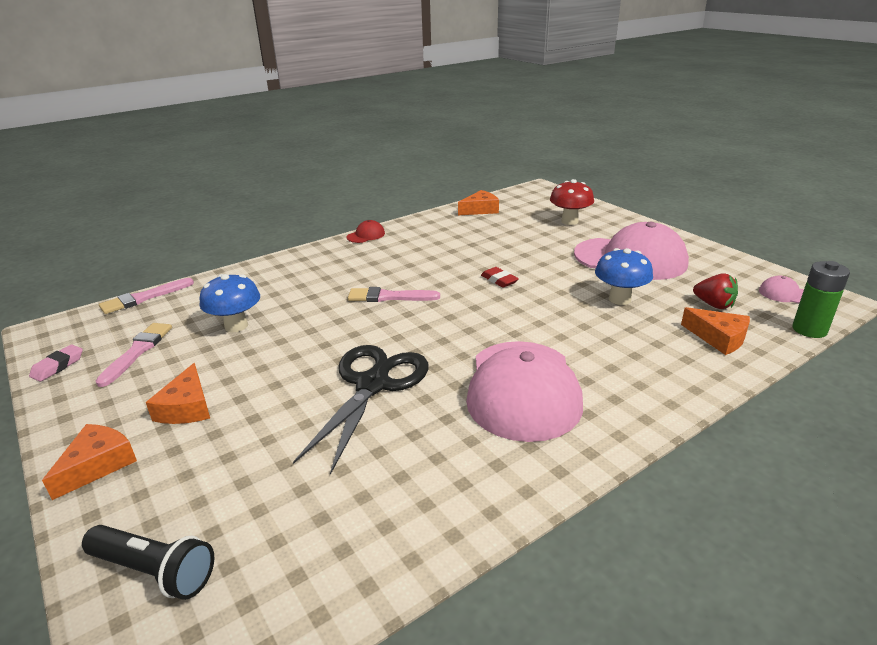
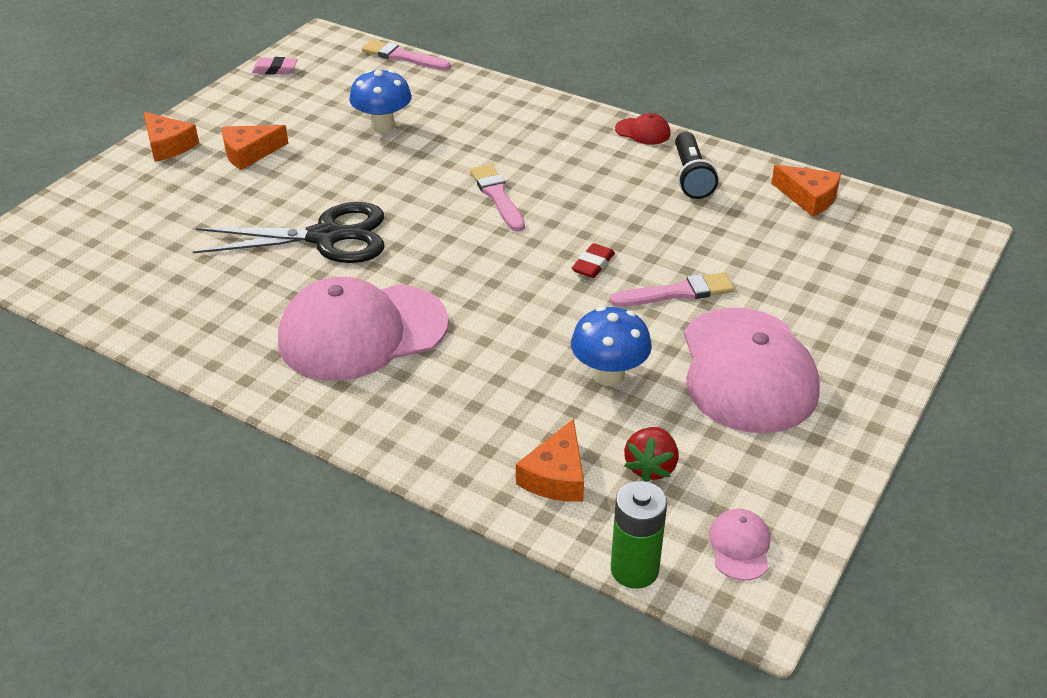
camera: 65 degrees right, 10 degrees up
(97, 465) = (168, 145): orange cheese -> orange cheese turned 45 degrees clockwise
(137, 351) = (314, 95): pink brush -> pink brush (677, 292)
(154, 571) = (79, 214): black flashlight -> black flashlight (691, 177)
(569, 221) = (841, 289): red mushroom -> none

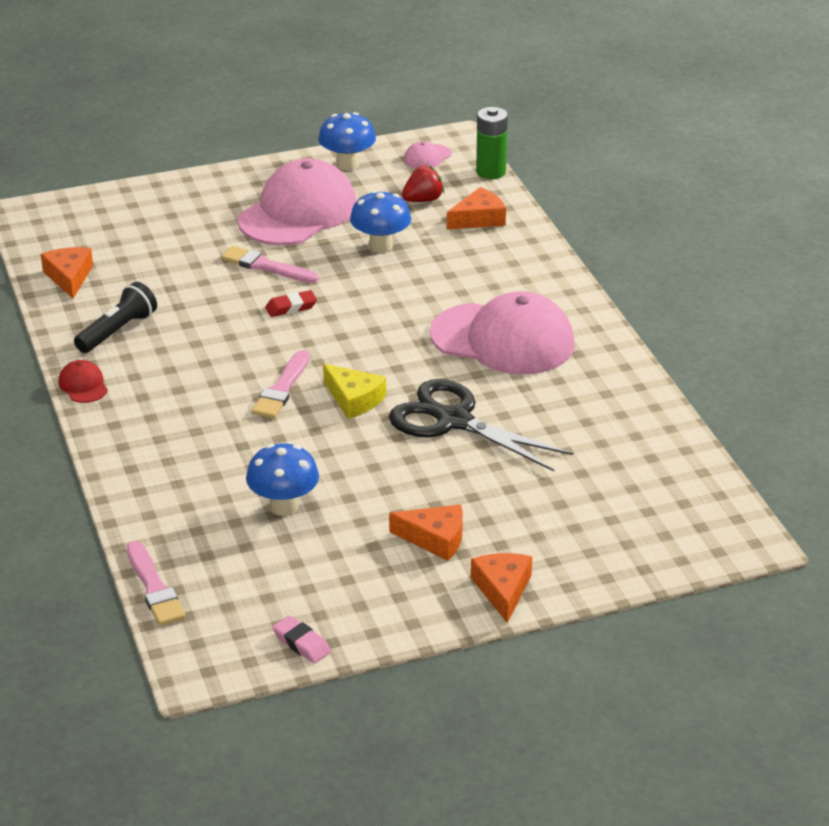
camera: 140 degrees left, 5 degrees down
(429, 215) = (354, 399): none -> yellow cheese
(804, 472) = (347, 165): none -> blue mushroom

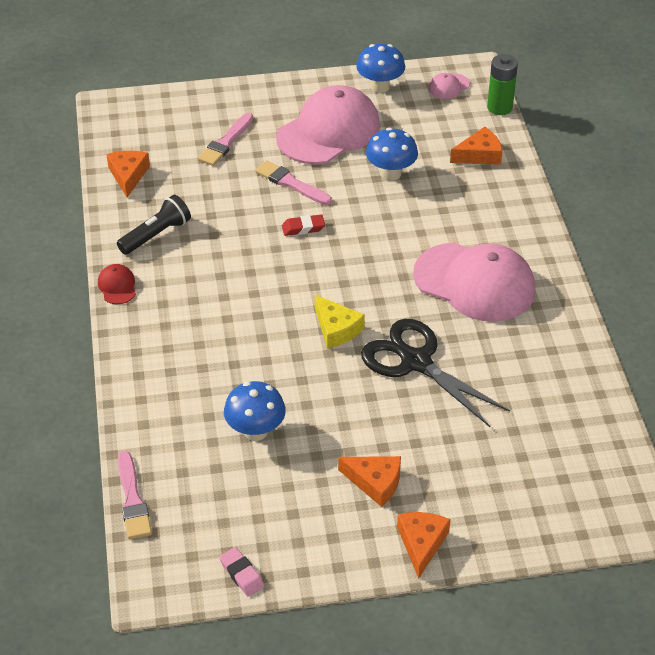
camera: 10 degrees right, 10 degrees up
(281, 389) = (278, 310): pink brush -> pink brush (226, 142)
(423, 200) = (436, 130): red strawberry -> none

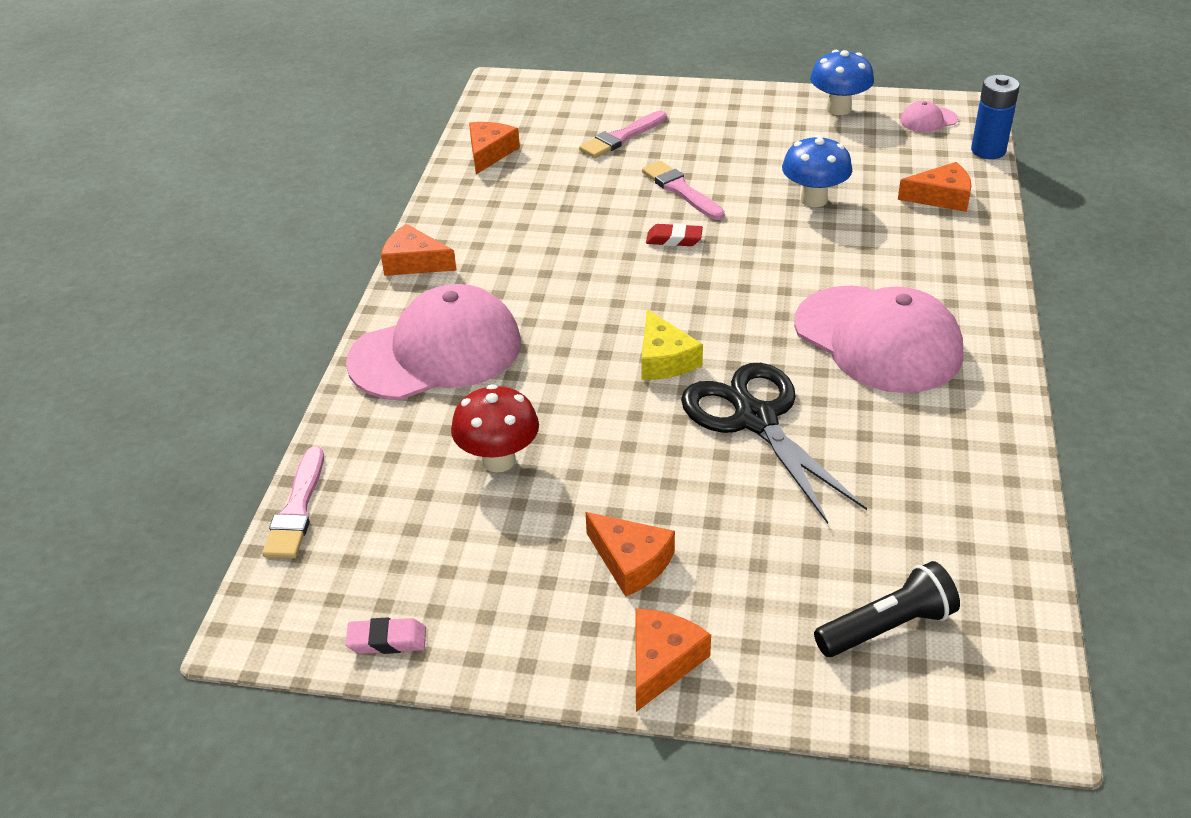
camera: 20 degrees right, 5 degrees down
(117, 286) = (414, 262): red cap -> orange cheese
(156, 235) = (489, 217): black flashlight -> black flashlight (887, 627)
(242, 574) = (387, 640): pink eraser -> pink eraser turned 75 degrees counterclockwise
(255, 431) = (498, 460): blue mushroom -> red mushroom
(328, 131) = (753, 144): pink cap -> pink cap (436, 352)
(499, 107) = (988, 151): green battery -> blue battery

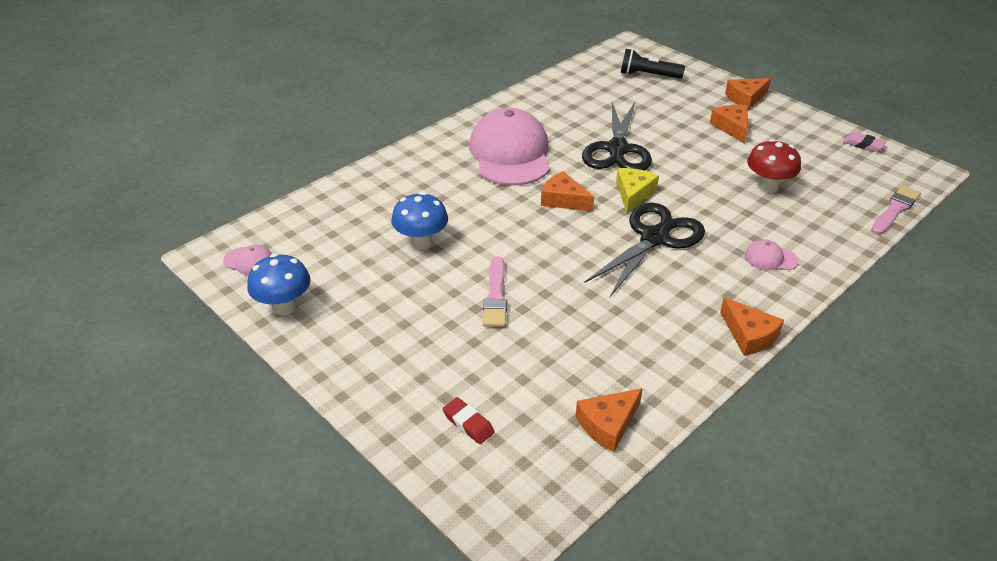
camera: 145 degrees left, 0 degrees up
(436, 352) = (770, 258): pink cap -> pink cap, size x0.41
(586, 314) = (654, 238): none -> black scissors
(621, 137) = (478, 375): pink brush -> none
(674, 239) = (546, 260): red eraser -> red eraser (468, 423)
(941, 197) = (348, 205): orange cheese -> orange cheese (563, 200)
(988, 151) = (263, 219): blue battery -> none

